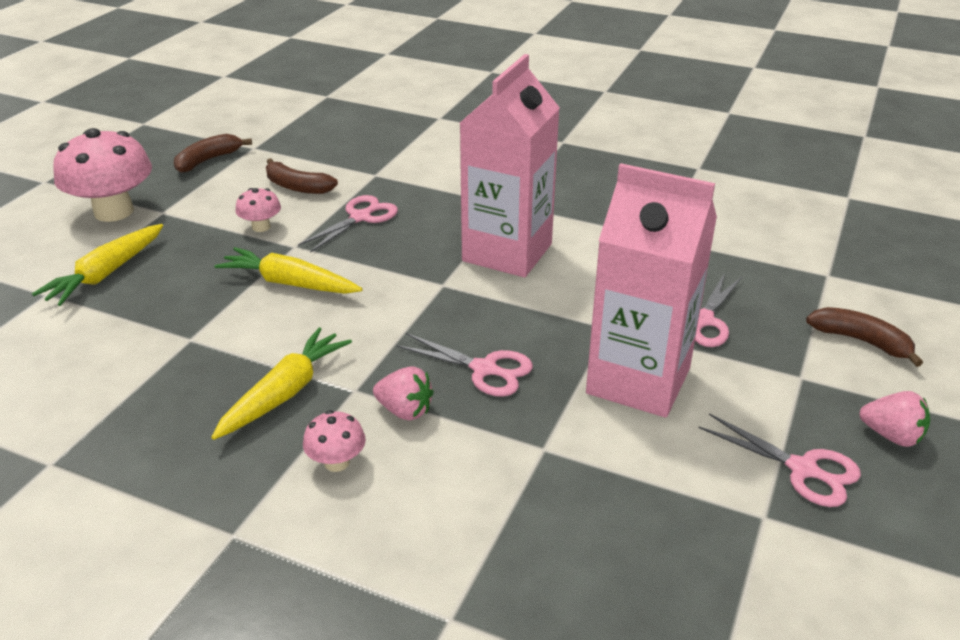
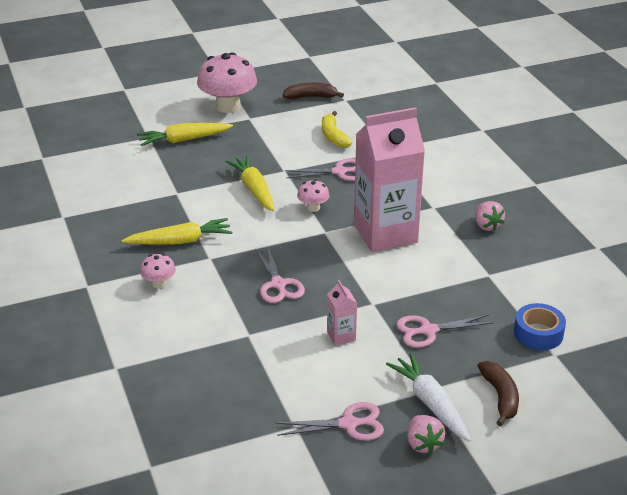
camera: 45 degrees right, 0 degrees up
(261, 227) = (283, 151): pink mushroom -> pink mushroom (313, 208)
(297, 187) = (333, 136): brown banana -> yellow banana
(405, 410) = (216, 280): pink strawberry -> pink strawberry (487, 226)
(638, 381) = (341, 336): pink carton -> pink carton, size x0.41
(785, 264) = (538, 333): none -> blue tape
(803, 469) = (349, 424): pink scissors -> pink scissors turned 90 degrees counterclockwise
(827, 390) = (430, 404): none -> white carrot

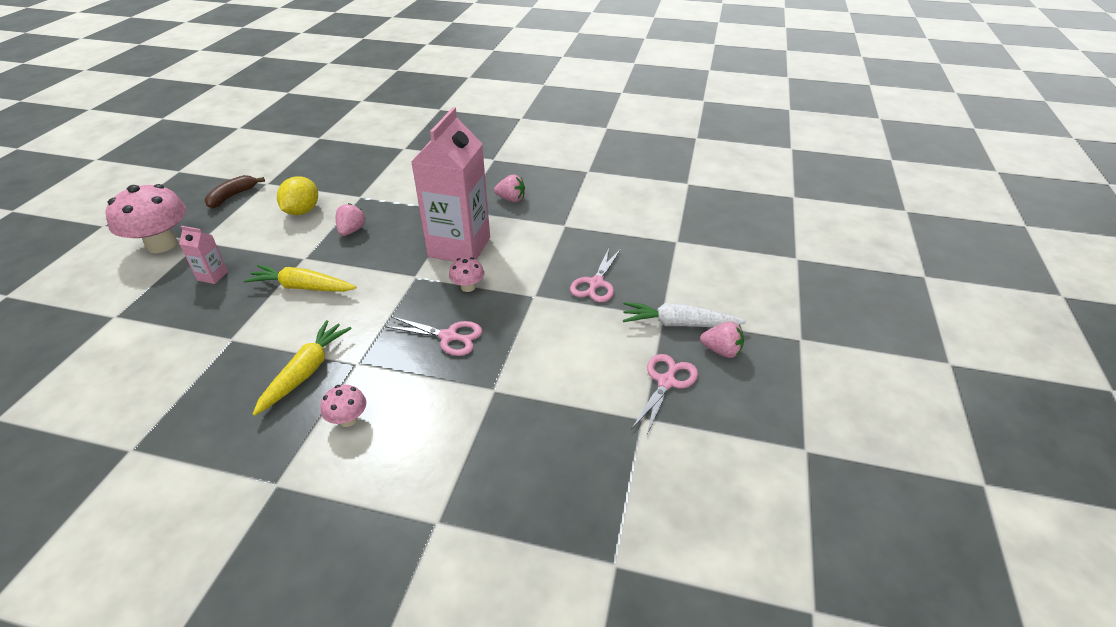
camera: 55 degrees left, 5 degrees up
(184, 140) = (160, 295): yellow carrot -> none
(313, 208) = (376, 267): pink mushroom -> pink mushroom (468, 287)
(333, 136) = (302, 211): yellow banana -> yellow lemon
(340, 172) = (351, 231): pink scissors -> pink strawberry
(341, 336) = (555, 332): pink carton -> pink carton (212, 276)
(500, 397) = (700, 286): brown banana -> none
(538, 333) = (649, 236): blue tape -> none

